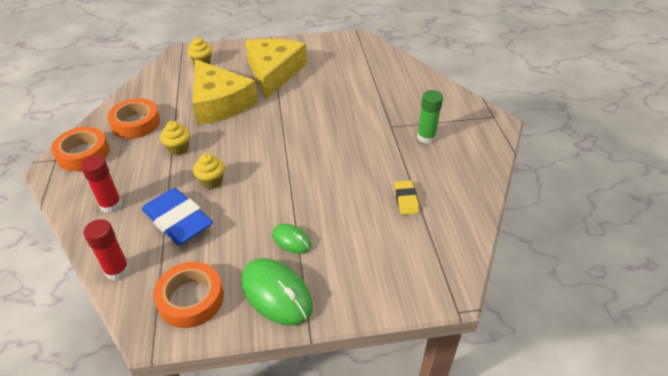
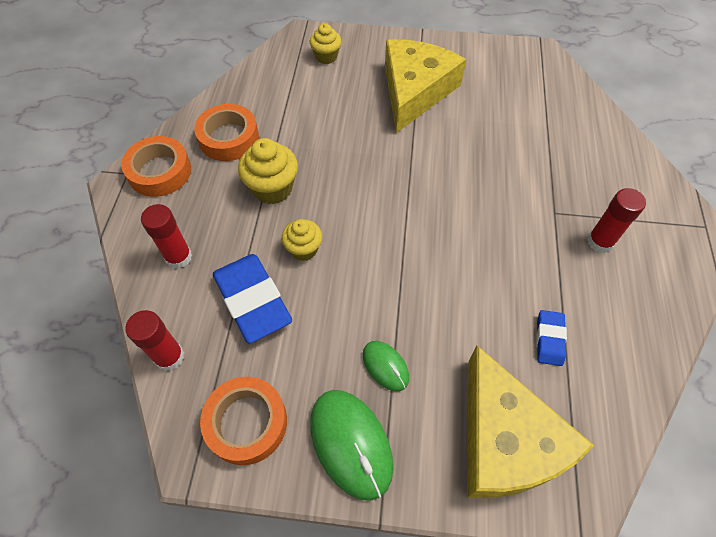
camera: 15 degrees right, 15 degrees up
(178, 148) = (272, 189): yellow cupcake -> yellow cupcake, size x1.54
(219, 103) = (336, 127): yellow cheese -> yellow cheese (505, 440)
(406, 200) = (549, 339): yellow eraser -> blue eraser
(426, 137) = (600, 242): green glue stick -> red glue stick

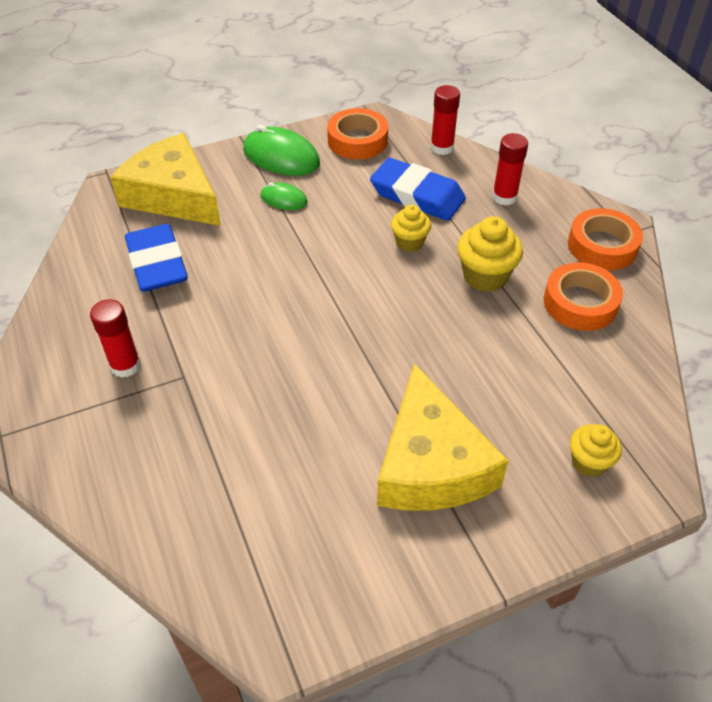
camera: 150 degrees right, 10 degrees down
(549, 339) = (157, 264): blue eraser -> blue eraser, size x1.94

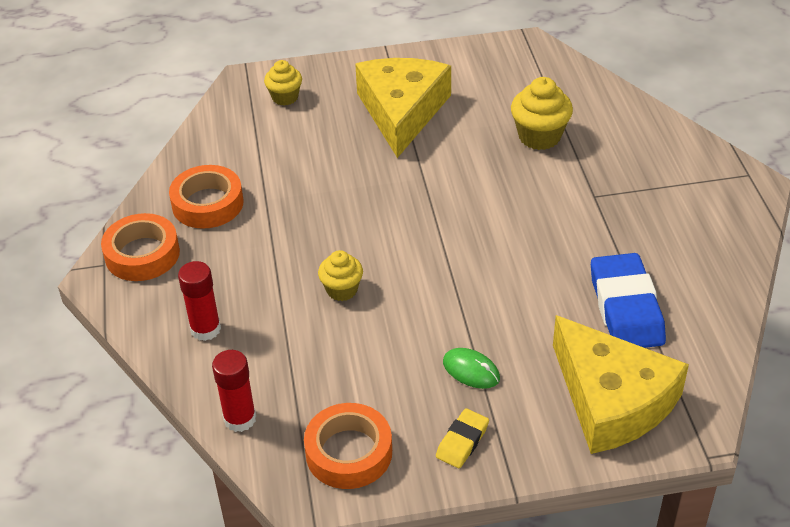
camera: 165 degrees left, 5 degrees down
(125, 365) = (648, 212): red glue stick -> none
(281, 156) = (462, 441): green mouse -> yellow eraser
(417, 195) = (306, 348): blue eraser -> none
(485, 276) = (281, 242): yellow cupcake -> yellow cupcake (539, 136)

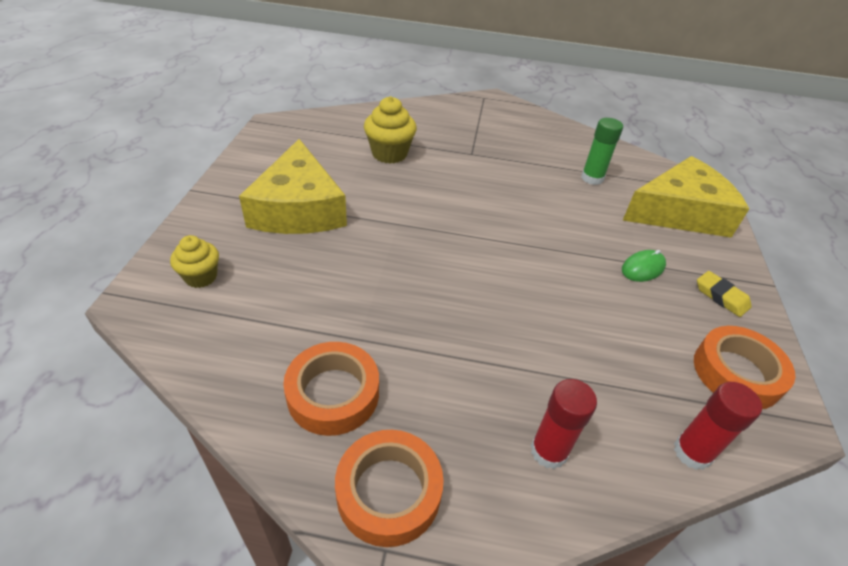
camera: 75 degrees left, 0 degrees up
(342, 290) = (524, 318): yellow cupcake -> none
(402, 111) = (298, 208): yellow cheese -> yellow cheese turned 120 degrees counterclockwise
(626, 308) = (592, 178): blue eraser -> green glue stick

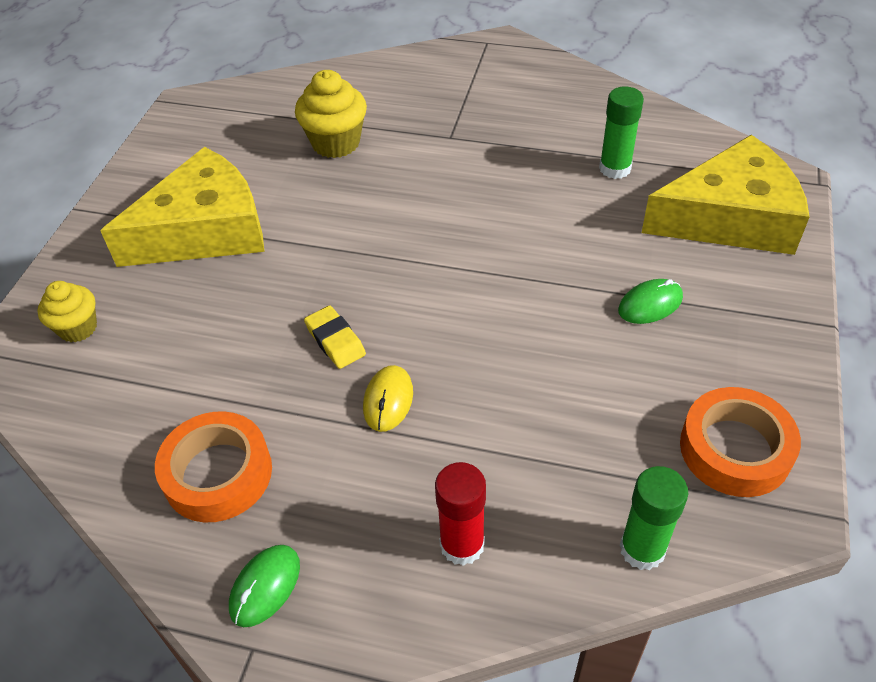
camera: 10 degrees right, 5 degrees up
(298, 208) = (205, 230): yellow cheese -> yellow cheese turned 120 degrees counterclockwise
(389, 492) = (265, 586): orange tape -> green mouse
(464, 335) = (388, 400): none -> yellow mouse
(692, 452) = (642, 549): red glue stick -> green glue stick
(721, 296) = (749, 343): yellow eraser -> yellow eraser (335, 341)

